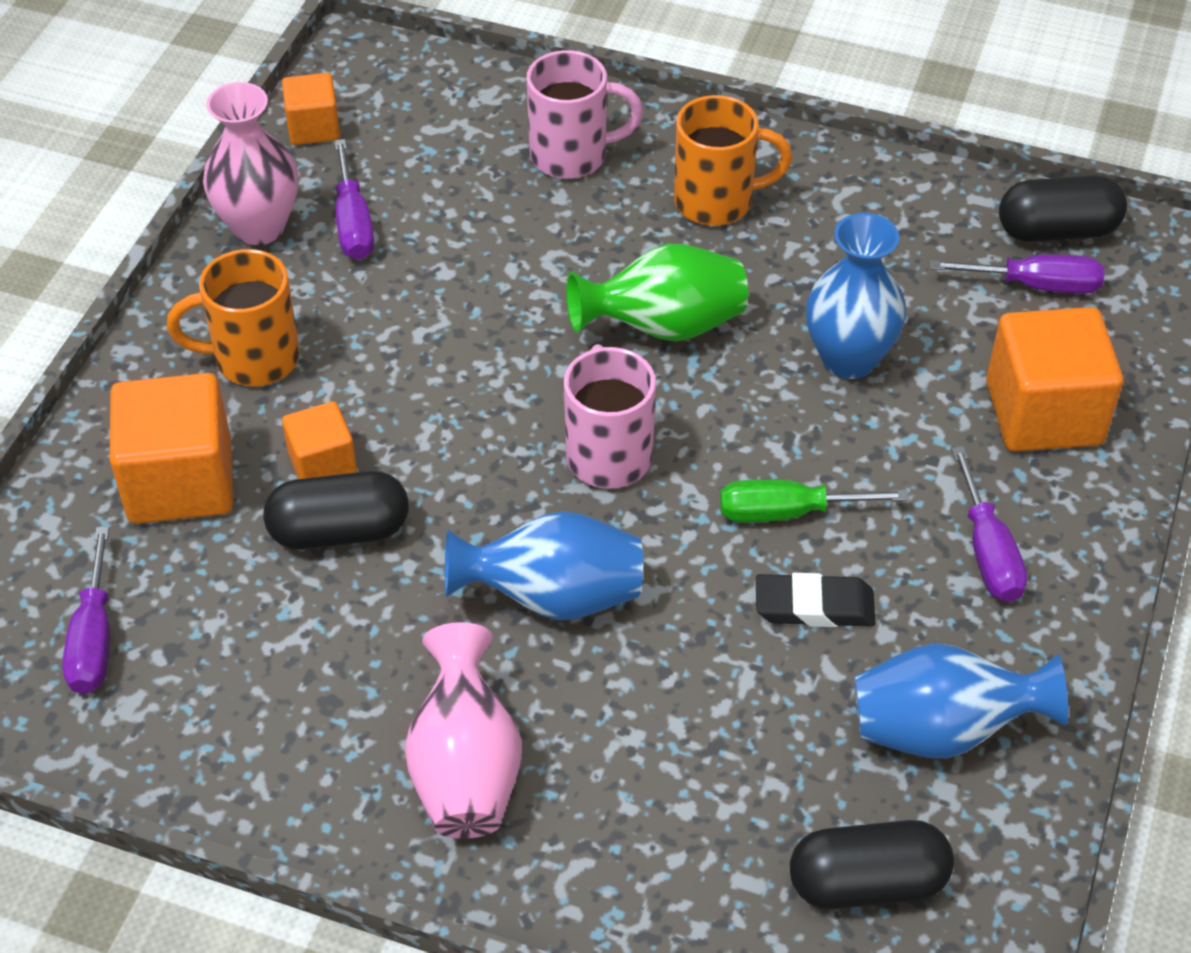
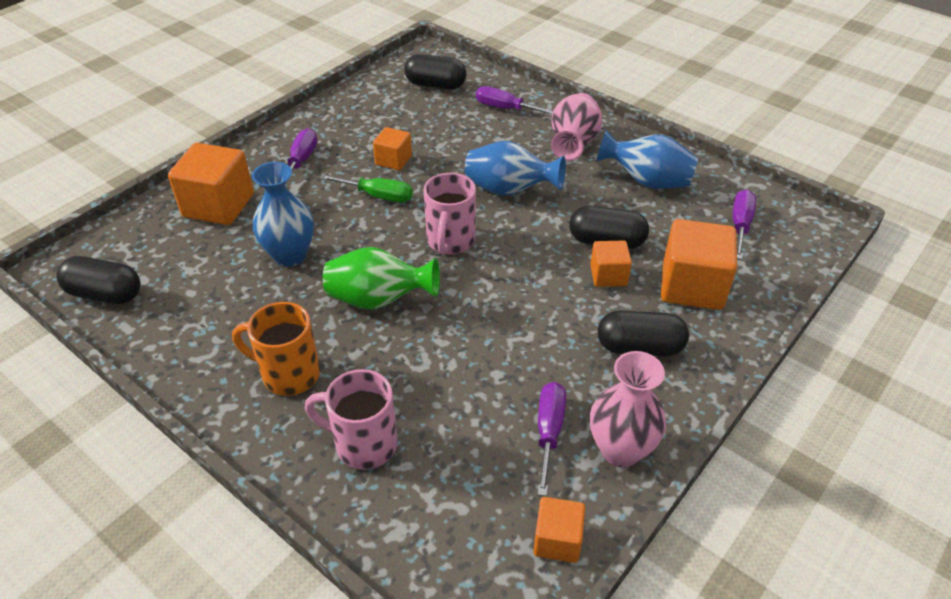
camera: 160 degrees left, 5 degrees down
(253, 359) = (639, 347): orange mug -> black capsule
(814, 606) = (393, 160): black eraser -> orange cube
(942, 730) = (374, 114): blue vase -> blue vase (646, 181)
(1035, 285) = (153, 266): purple screwdriver -> purple screwdriver (505, 108)

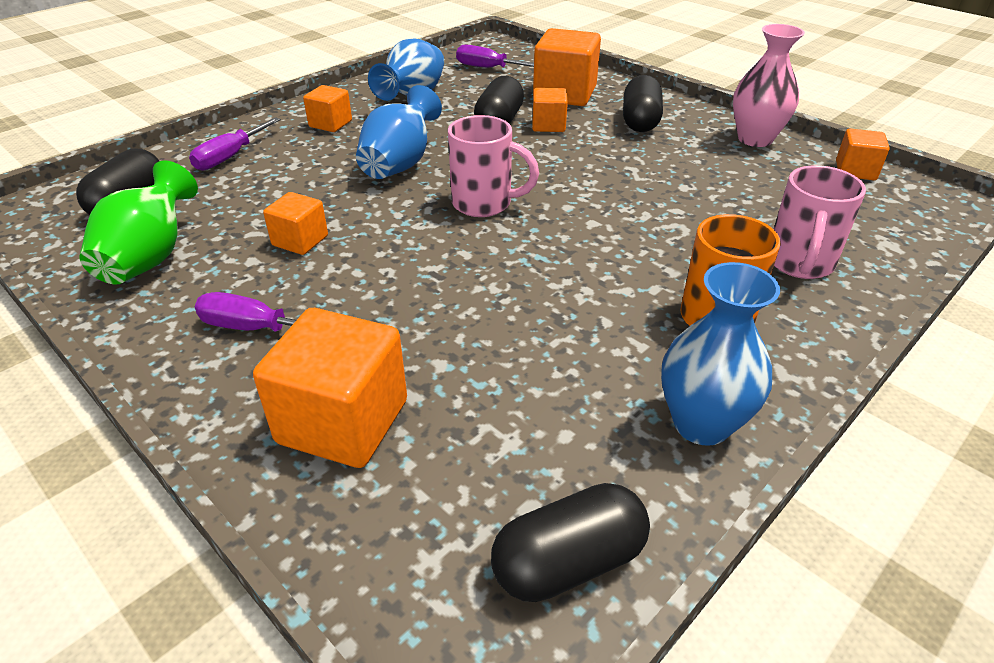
camera: 85 degrees left, 5 degrees down
(105, 294) = (568, 562): black capsule -> black capsule turned 45 degrees clockwise
(290, 255) = (490, 329): blue vase -> blue vase (701, 424)
(378, 196) = (377, 254): green screwdriver -> none
(379, 300) = (582, 253): green vase -> green vase (151, 257)
(549, 432) = (747, 166): purple screwdriver -> none
(573, 144) = (330, 124): pink vase -> orange cube

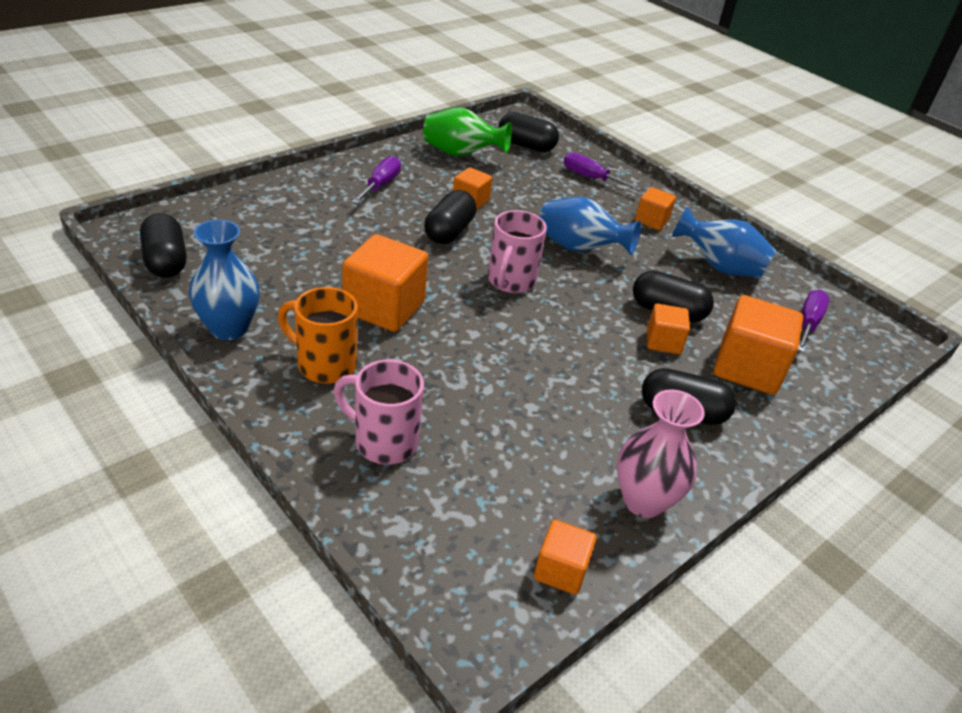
camera: 90 degrees right, 0 degrees up
(343, 422) = (292, 208): orange cube -> orange cube (384, 307)
(385, 253) = (449, 232): none -> black capsule

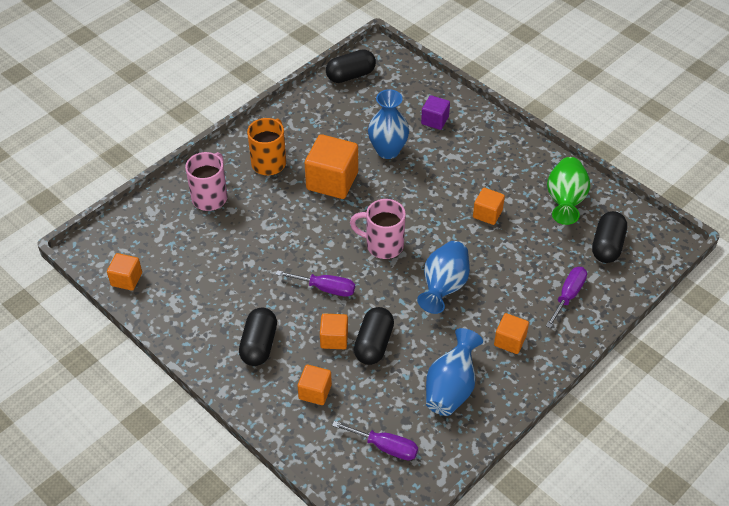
camera: 90 degrees right, 10 degrees up
(229, 328) = (293, 116): blue vase -> blue vase (388, 150)
(298, 209) = (435, 120): none -> purple cube
(381, 185) = (488, 158): purple screwdriver -> purple screwdriver (325, 288)
(449, 232) = (437, 205): black capsule -> none
(643, 501) = (178, 319): pink vase -> none
(747, 368) = (315, 392): orange cube -> orange cube, size x0.55

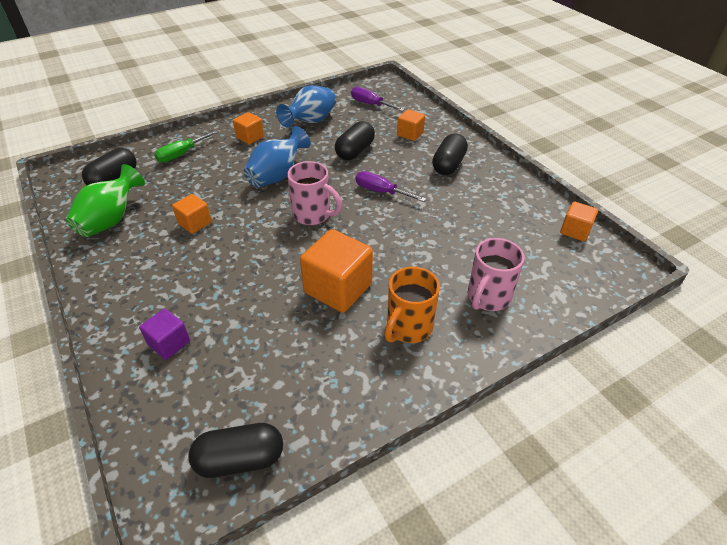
camera: 165 degrees left, 5 degrees down
(334, 339) = (385, 159): orange cube -> none
(388, 150) = (254, 313): blue vase -> none
(568, 296) = (181, 154): purple screwdriver -> green screwdriver

